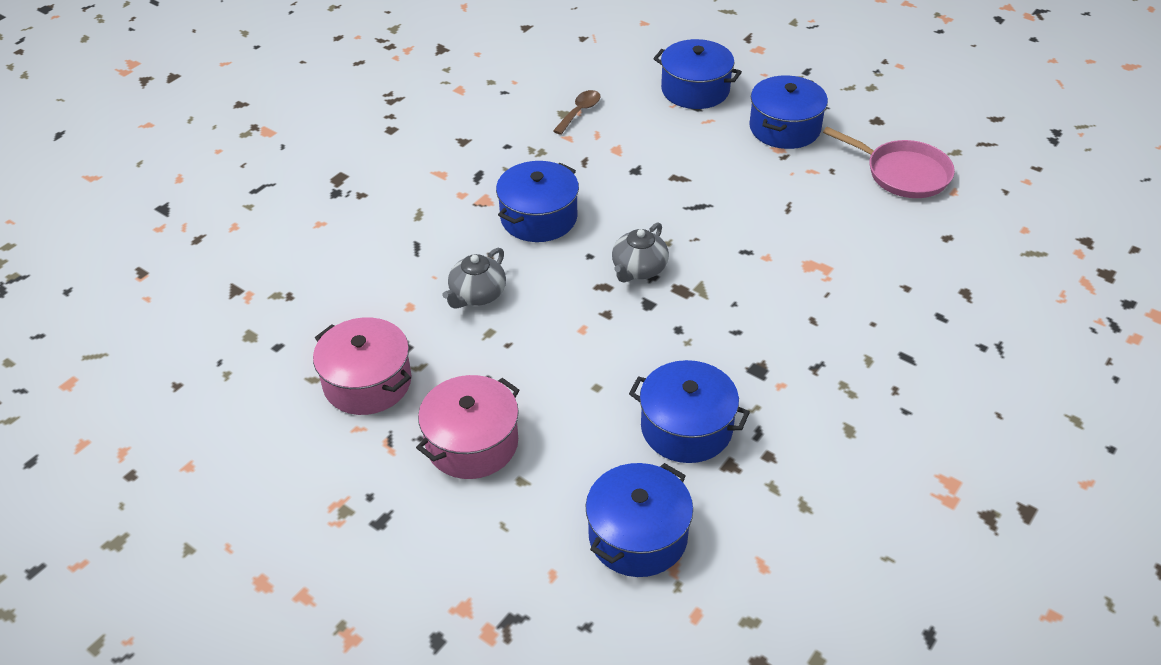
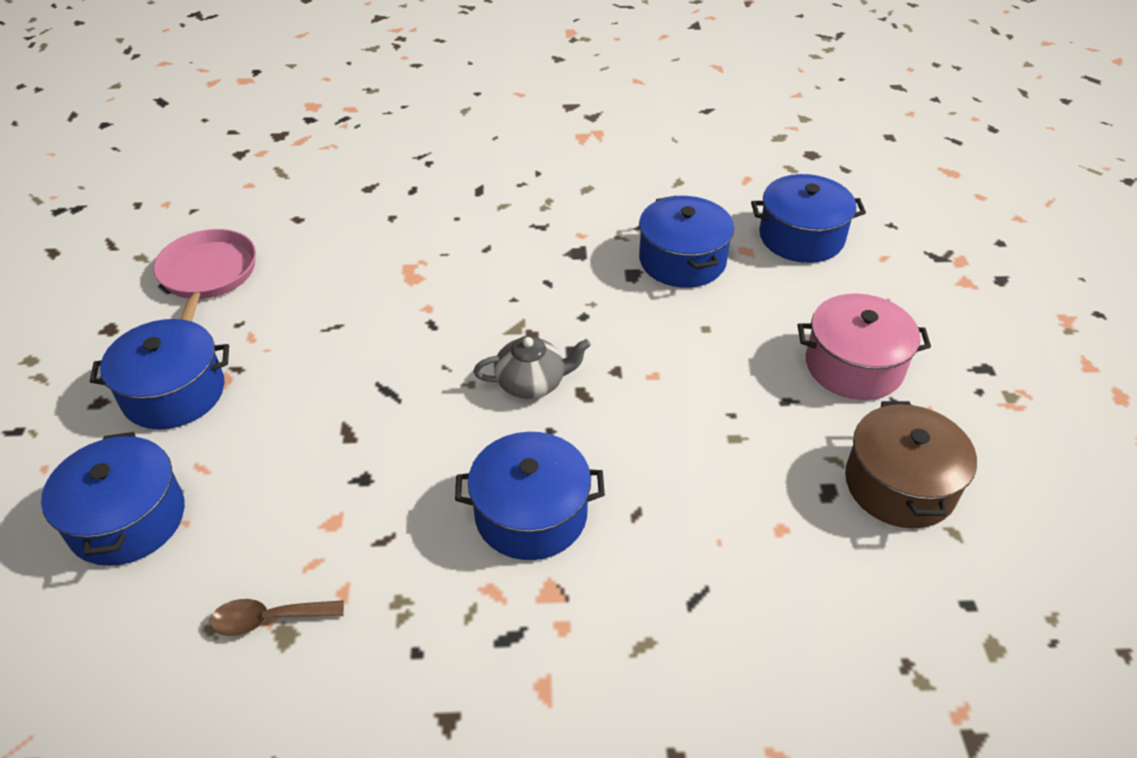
camera: 130 degrees left, 0 degrees up
(367, 382) = (899, 485): pink pot -> brown pot
(477, 295) = (701, 483): grey teapot -> none

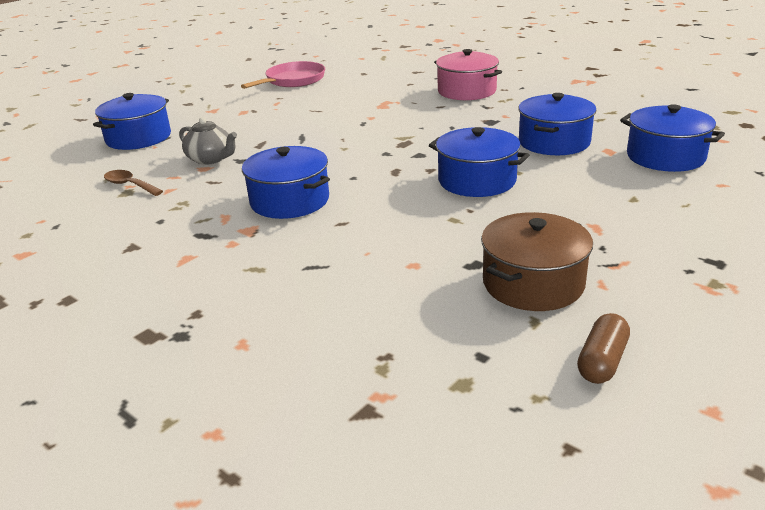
camera: 45 degrees right, 15 degrees down
(174, 393) = (218, 109): blue pot -> blue pot (477, 180)
(532, 383) = (375, 158): grey teapot -> grey teapot (211, 159)
(854, 365) = (599, 221): pink pot -> pink pot (467, 91)
(1043, 543) = (602, 361): none -> brown capsule

